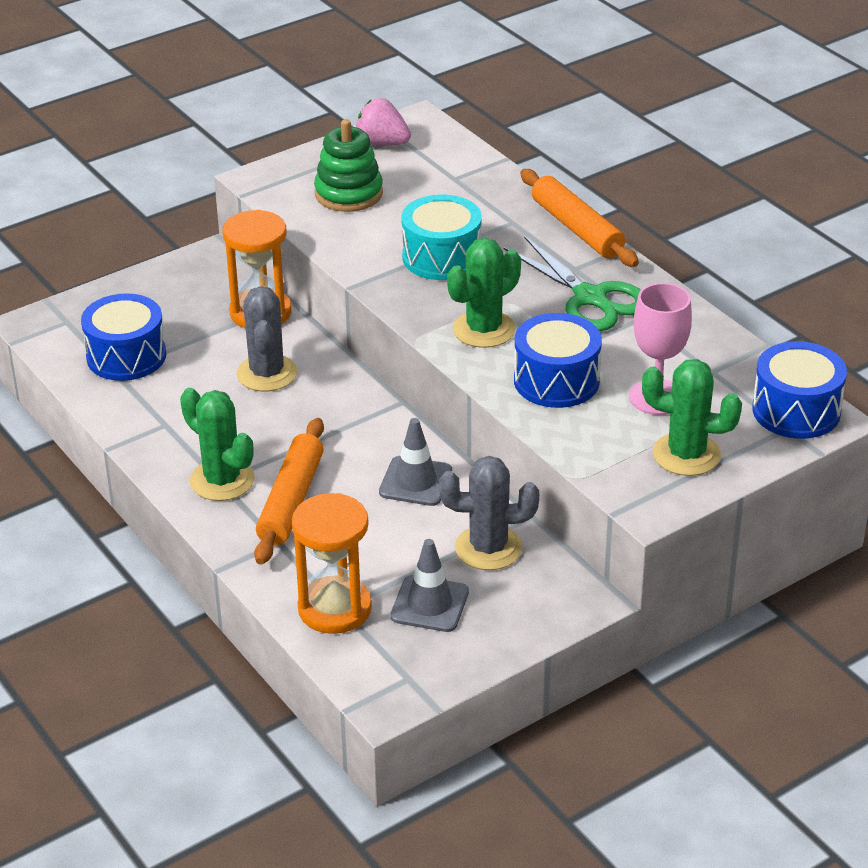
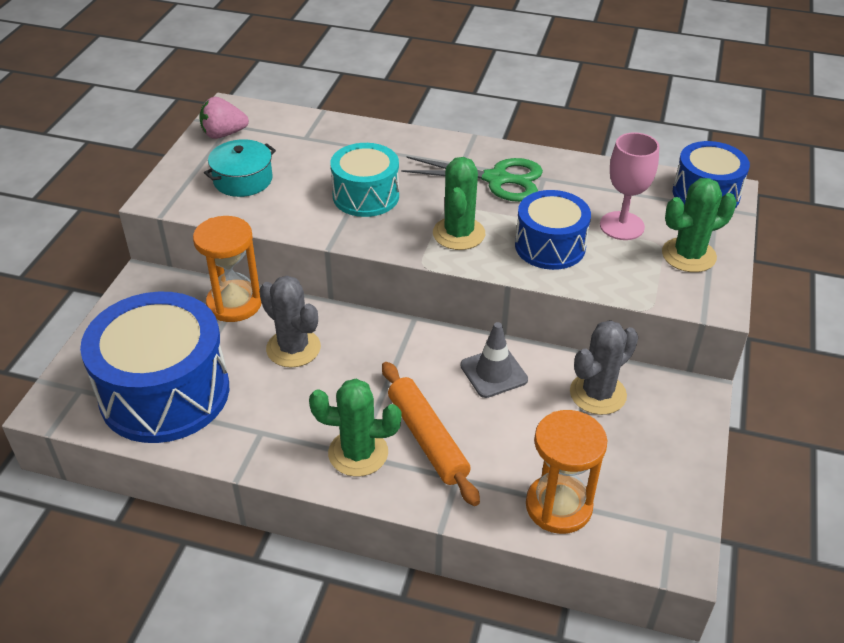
camera: 40 degrees left, 5 degrees up
(126, 356) = (165, 393): blue drum -> blue drum, size x1.70
(348, 194) = (243, 180): green stacking toy -> turquoise pot
(429, 604) = (614, 460): grey traffic cone -> none
(576, 229) = (429, 137): orange rolling pin -> none

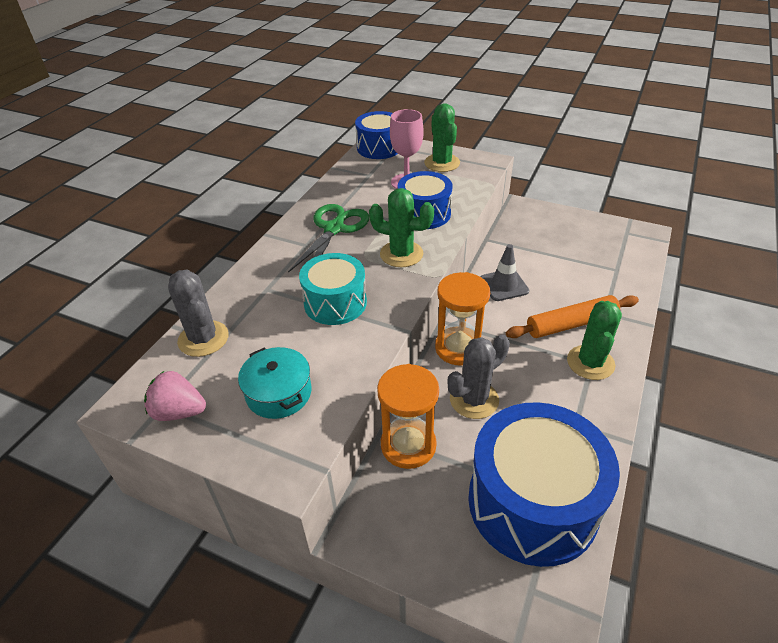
camera: 80 degrees left, 0 degrees up
(223, 134) = (179, 412): pink strawberry -> pink strawberry turned 105 degrees clockwise
(558, 506) = (620, 271): orange hourglass -> orange hourglass (458, 348)
(597, 394) = (523, 243): grey cactus -> grey cactus (203, 339)

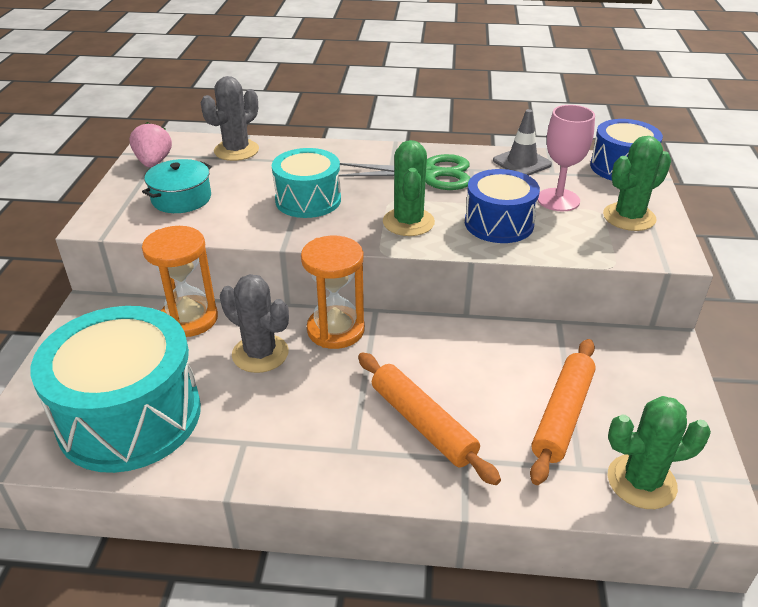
camera: 70 degrees right, 5 degrees down
(504, 285) = (469, 350): grey traffic cone -> grey traffic cone (522, 163)
(532, 502) = (130, 416): blue drum -> turquoise drum
(574, 263) = (563, 415): none -> orange rolling pin
(590, 363) = (354, 449): green cactus -> green cactus (641, 482)

